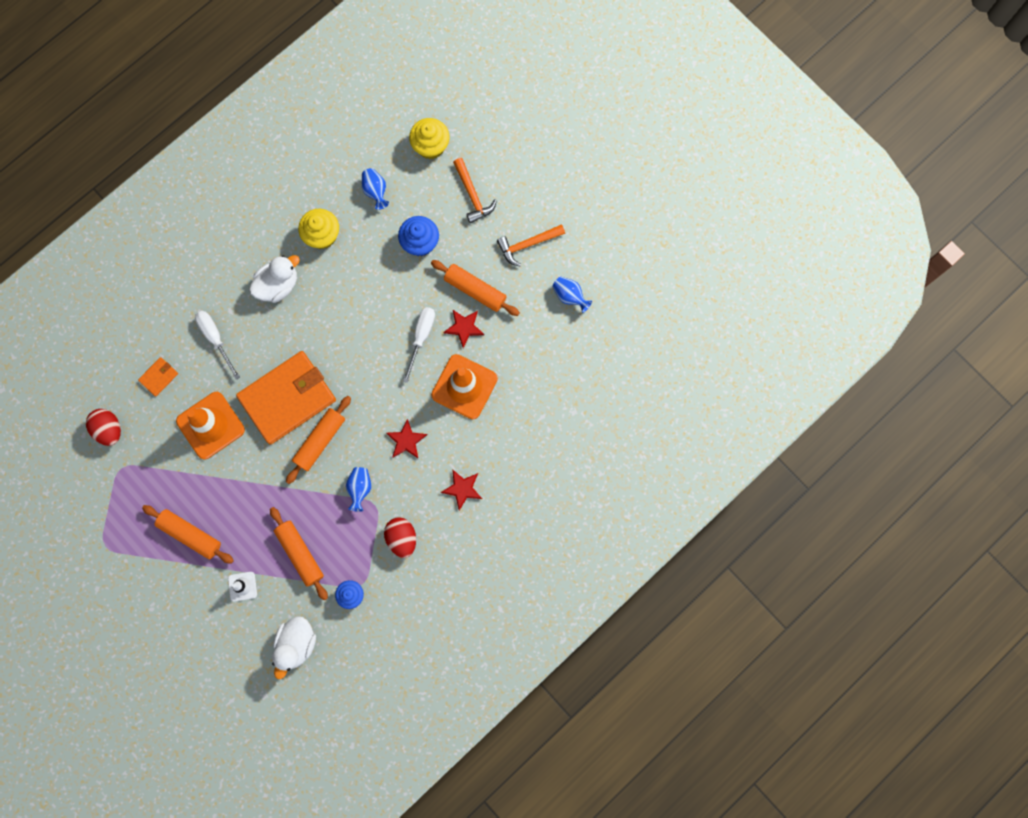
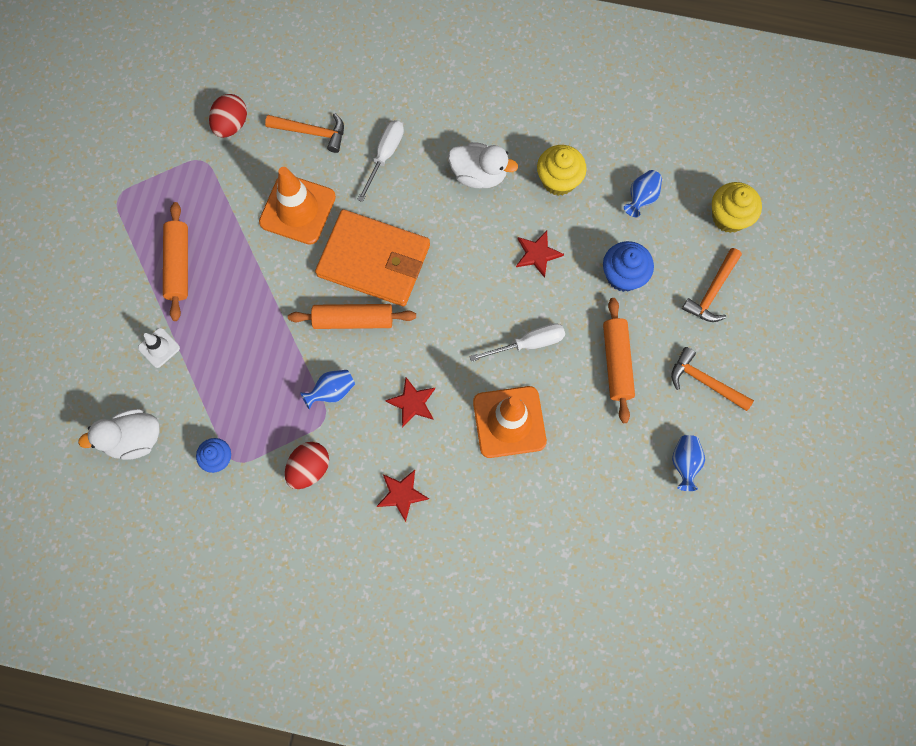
camera: 55 degrees right, 5 degrees down
(159, 377) = (312, 132): orange wallet -> orange hammer
(300, 553) = (227, 380): orange rolling pin -> none
(464, 327) = (570, 378): red star -> red star (537, 254)

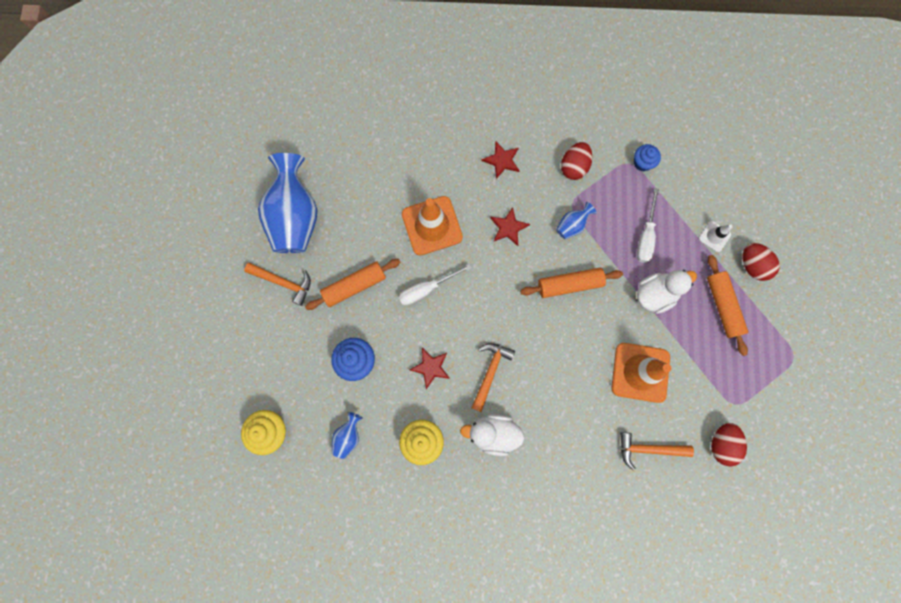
camera: 170 degrees right, 5 degrees up
(126, 305) = (752, 265): none -> red egg
(134, 439) = (708, 166): white duck -> white duck (655, 294)
(374, 260) = (565, 338): orange wallet -> none
(385, 156) = (578, 437): white screwdriver -> white screwdriver (645, 236)
(617, 362) = (354, 286): orange rolling pin -> orange rolling pin turned 75 degrees clockwise
(684, 463) = (295, 217): blue vase -> blue vase, size x2.26
(712, 291) = (282, 359): orange hammer -> orange hammer (490, 372)

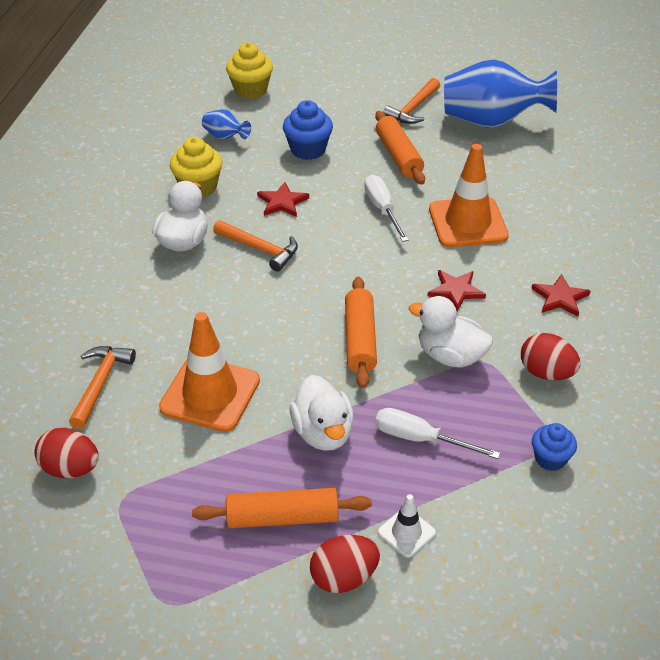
camera: 100 degrees right, 35 degrees down
(572, 225) = (450, 356): blue vase -> white duck

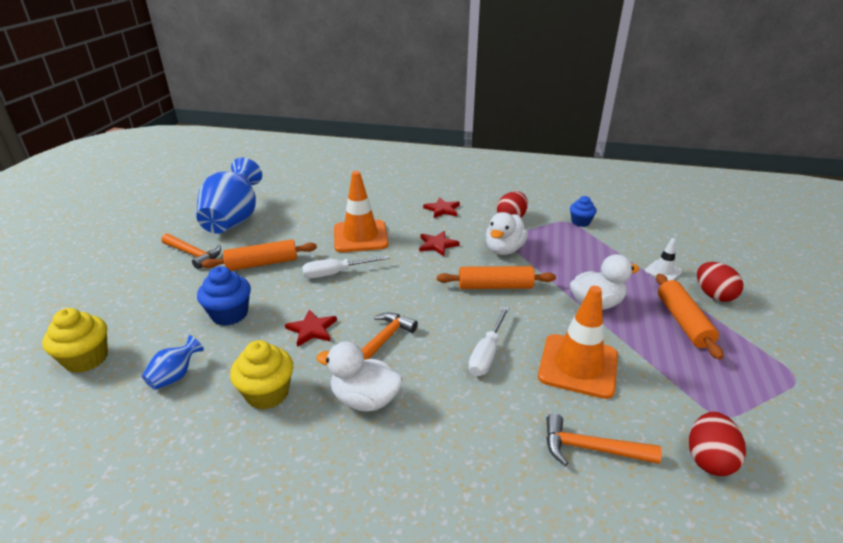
camera: 90 degrees left, 10 degrees down
(420, 439) = (584, 264): white screwdriver -> white screwdriver (487, 354)

